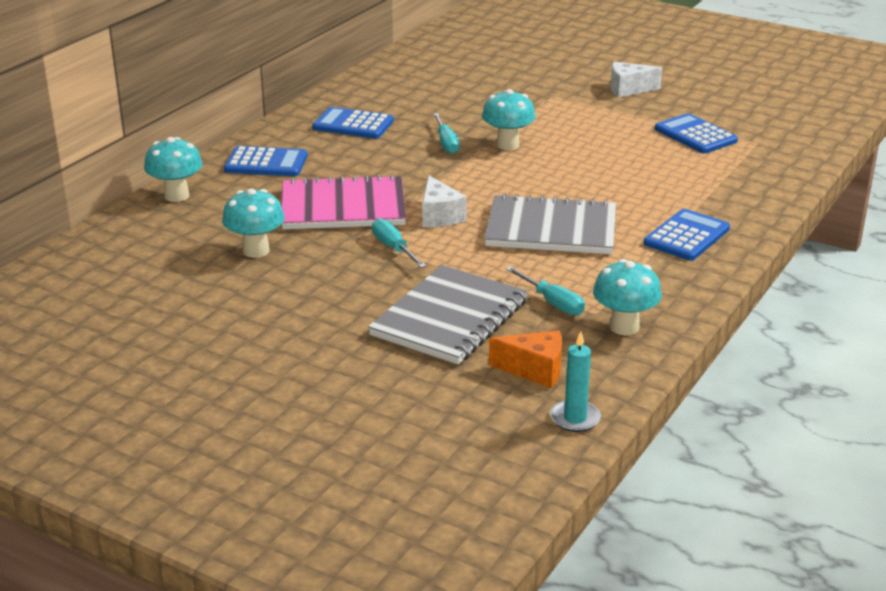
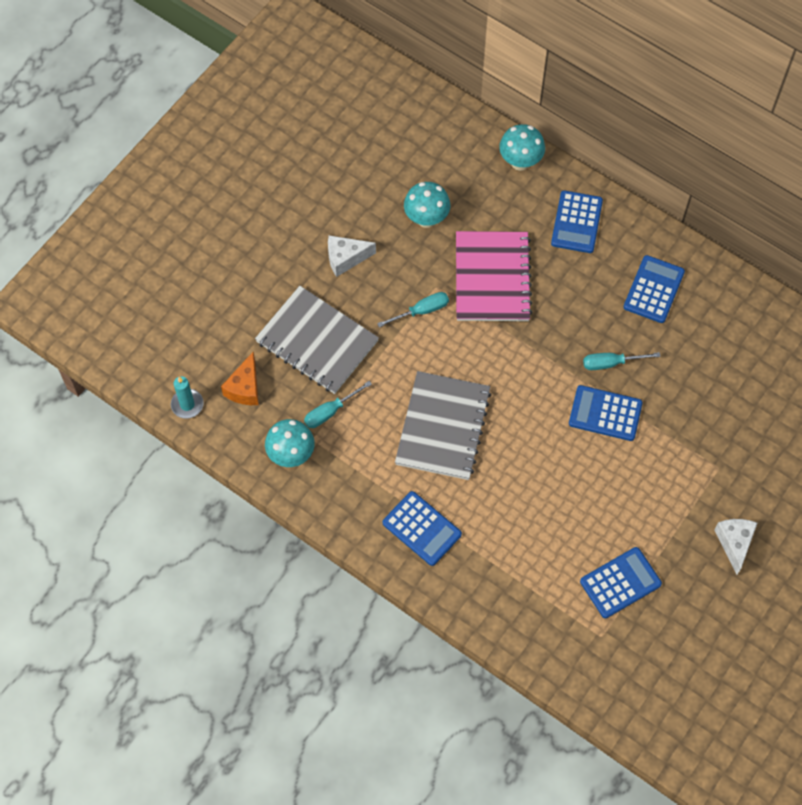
camera: 95 degrees right, 35 degrees up
(439, 216) = (472, 347): white cheese -> white cheese (345, 258)
(507, 145) = (605, 413): turquoise mushroom -> blue calculator

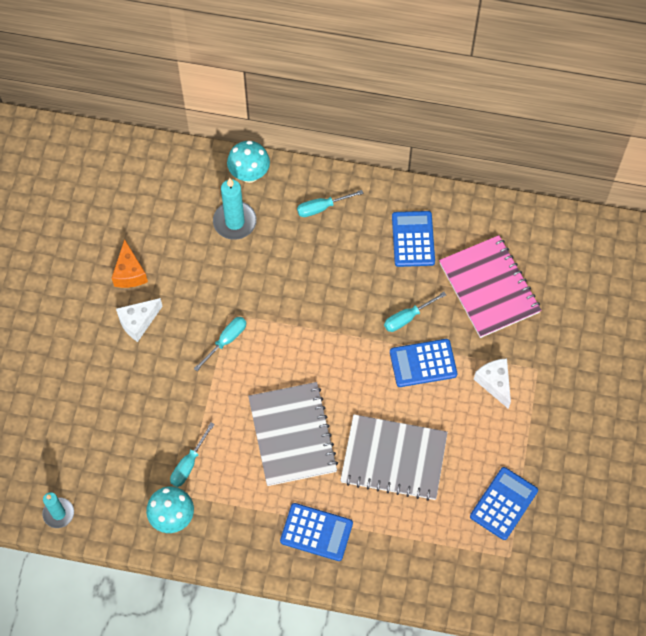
camera: 25 degrees left, 0 degrees up
(245, 388) = (103, 476): orange cheese -> orange cheese (129, 273)
(317, 341) = (147, 407): grey notebook -> grey notebook (393, 458)
(426, 219) = (192, 257): turquoise mushroom -> none
(484, 201) = (235, 222): none -> turquoise candle
(492, 278) = (273, 286): pink notebook -> pink notebook (489, 288)
(576, 222) = (322, 208): blue calculator -> turquoise screwdriver
(734, 543) = (579, 427): white cheese -> white cheese (494, 383)

